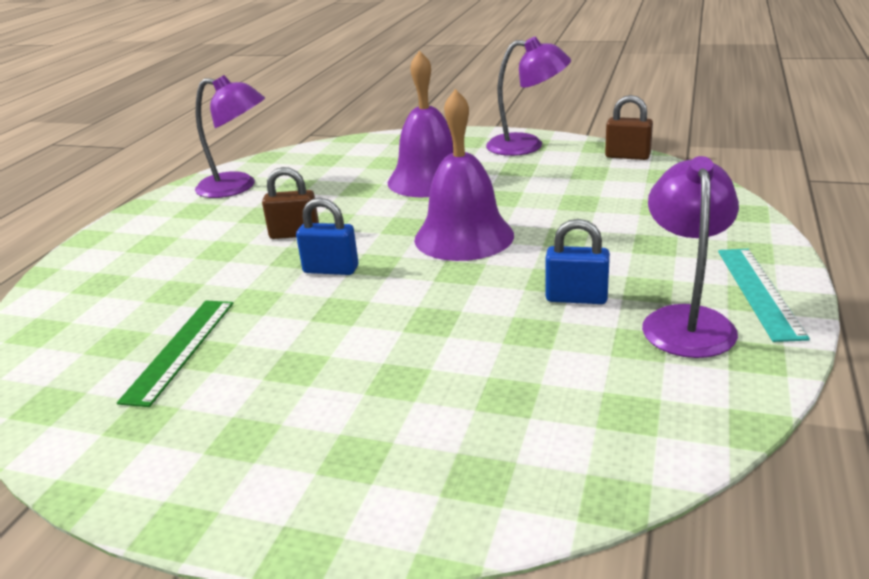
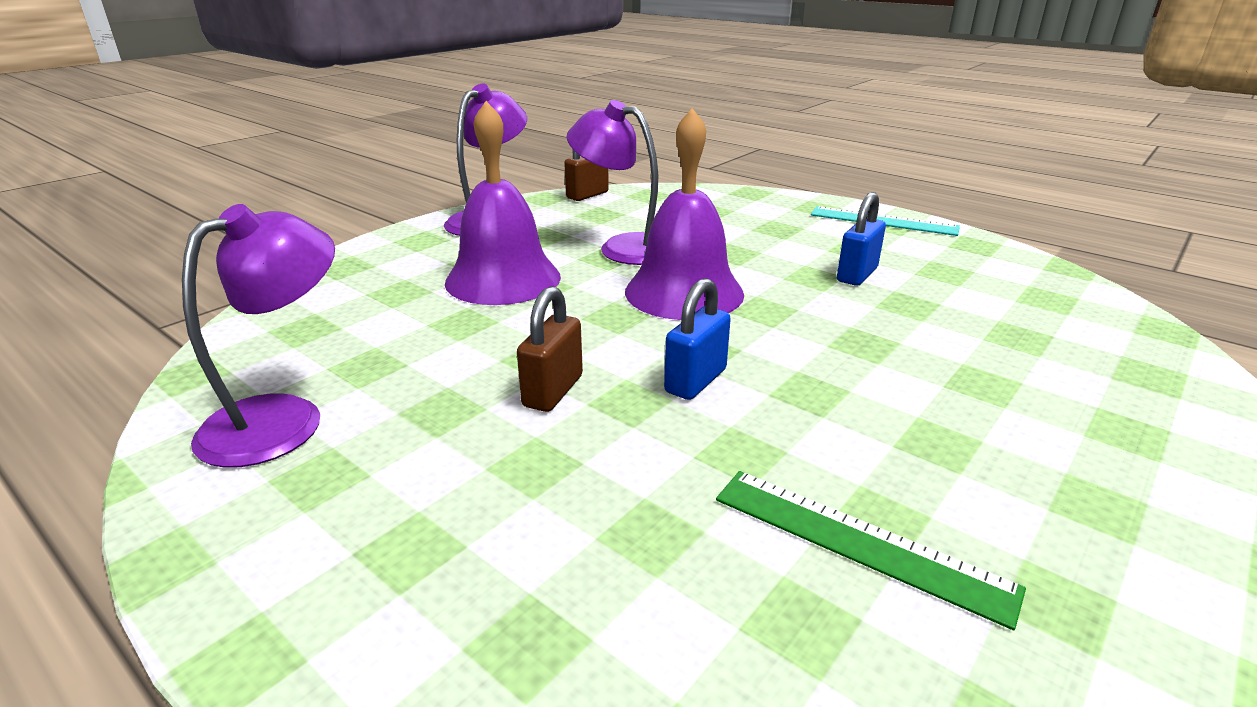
camera: 70 degrees left, 0 degrees up
(686, 320) = (916, 250): purple lamp -> purple lamp (623, 247)

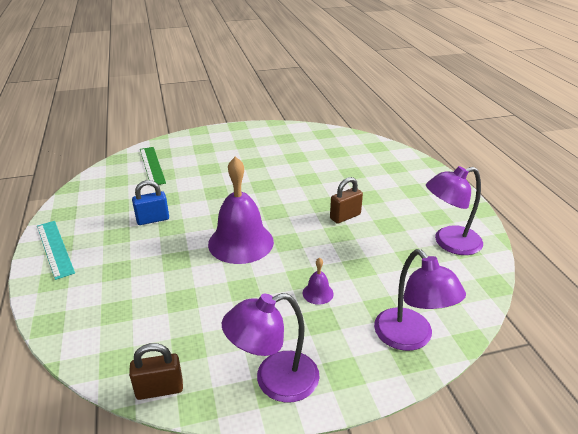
camera: 145 degrees left, 5 degrees up
(503, 279) = (318, 293): purple bell -> purple bell, size x0.42
(623, 247) = (223, 293): purple lamp -> purple lamp (410, 338)
(695, 381) = (293, 201): blue padlock -> none
(859, 542) = (307, 156): green ruler -> green ruler (152, 165)

